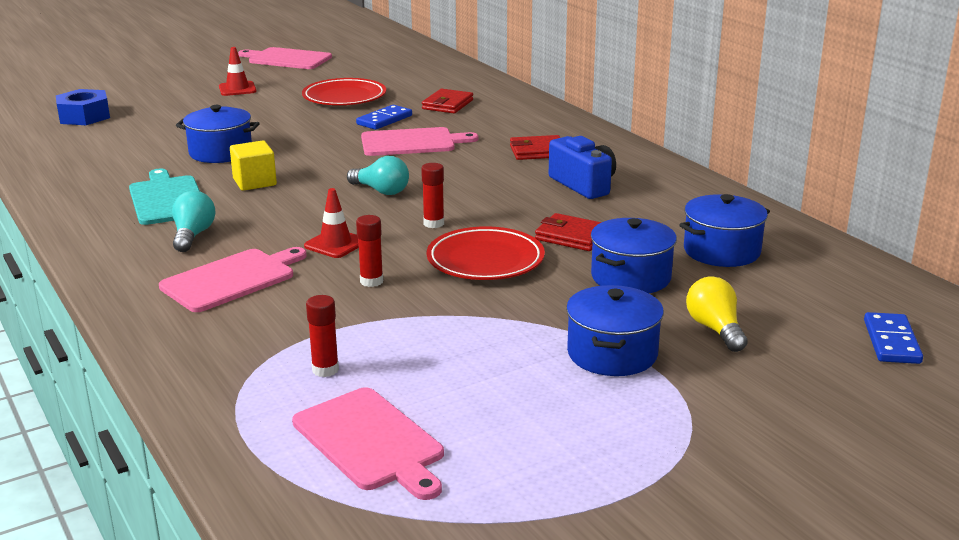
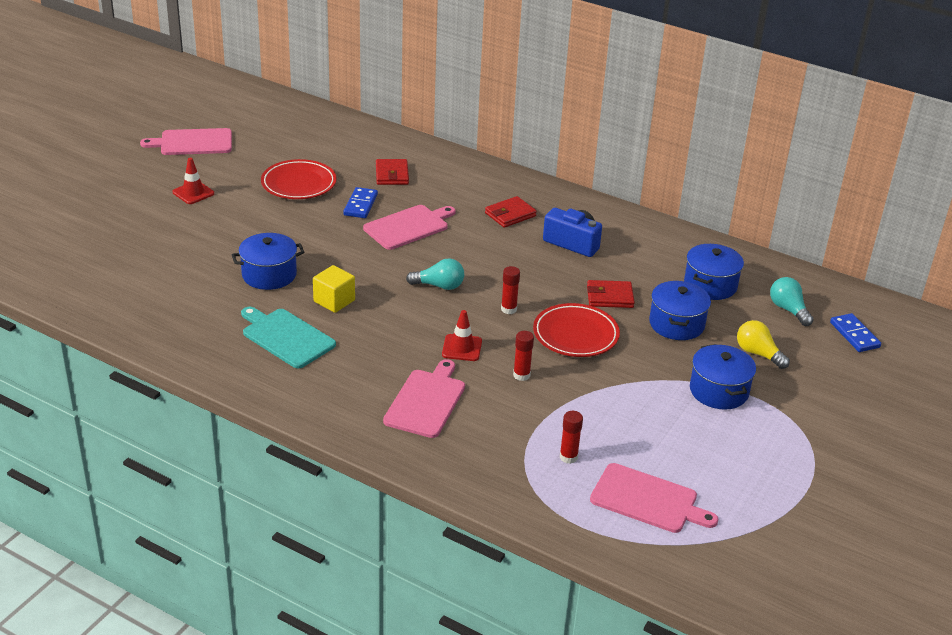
camera: 30 degrees left, 10 degrees up
(84, 116) = (95, 259): blue nut -> none
(193, 235) = (350, 368): turquoise light bulb -> turquoise light bulb (788, 310)

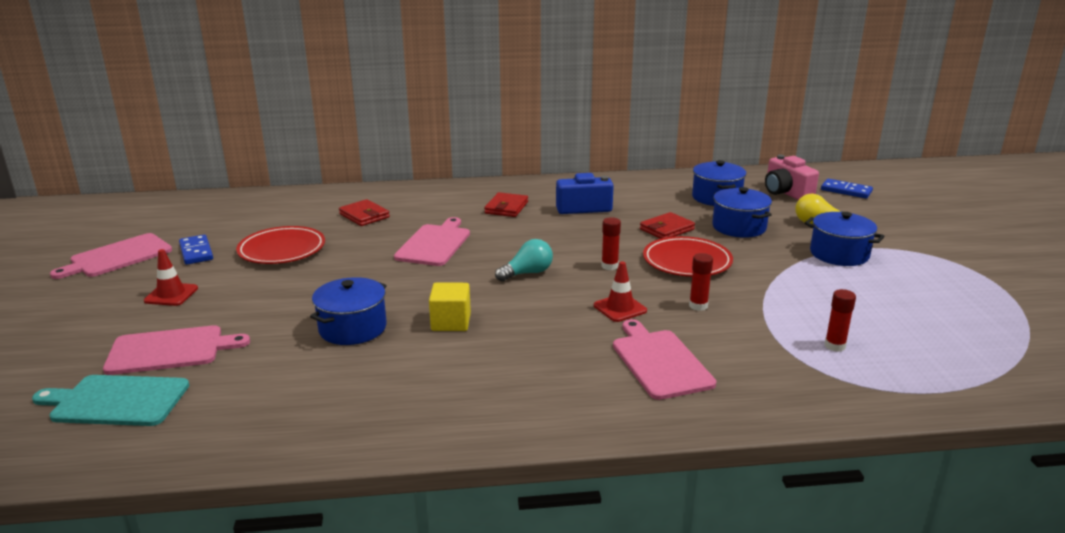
camera: 35 degrees left, 10 degrees down
(286, 337) = (448, 372): turquoise cutting board -> turquoise cutting board (116, 401)
(360, 205) = (367, 244): blue domino -> blue domino (196, 252)
(648, 499) = (937, 346): pink cutting board -> pink cutting board (170, 350)
(788, 310) = (786, 193): turquoise light bulb -> pink camera

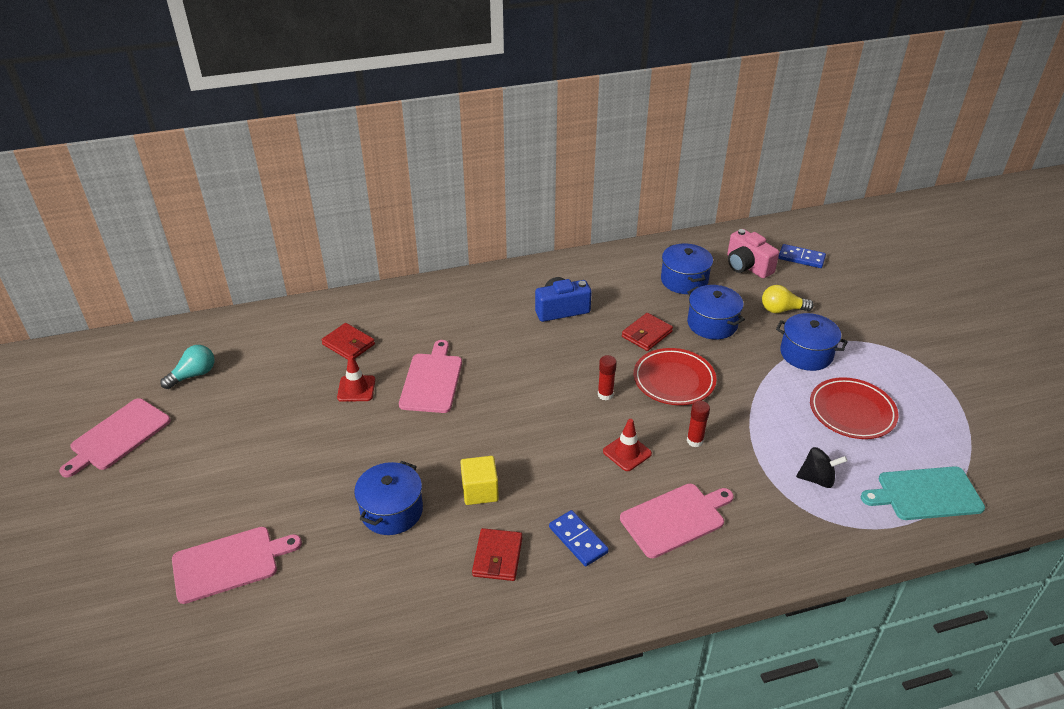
camera: 10 degrees left, 15 degrees up
(116, 401) = (207, 636): turquoise cutting board -> turquoise cutting board (925, 494)
(171, 294) = (198, 486): red traffic cone -> red traffic cone (356, 389)
(196, 252) = (197, 420): blue domino -> blue domino (578, 540)
(282, 250) = (283, 407): red plate -> red plate (852, 412)
(506, 208) = (486, 317): red wallet -> red wallet (497, 557)
(527, 273) = (532, 413): turquoise light bulb -> turquoise light bulb (194, 375)
(659, 362) = (675, 518): pink cutting board -> pink cutting board turned 90 degrees clockwise
(835, 346) = (817, 479): red glue stick -> black spinning top

